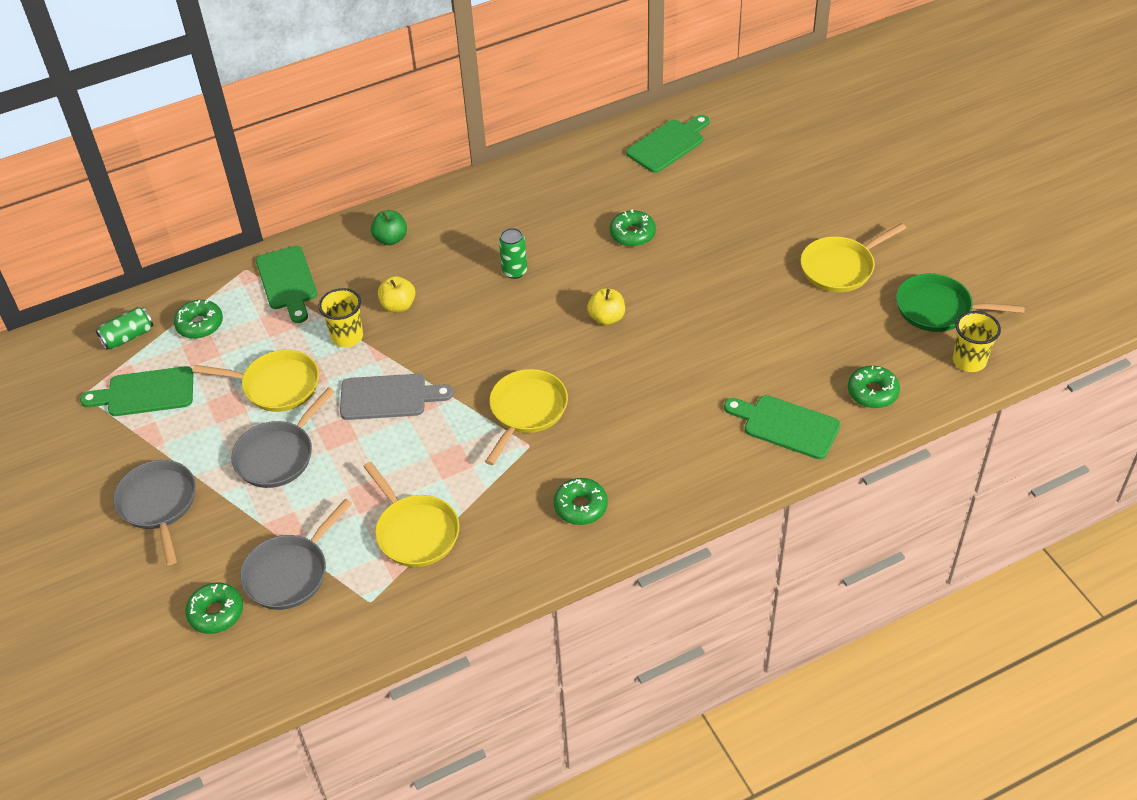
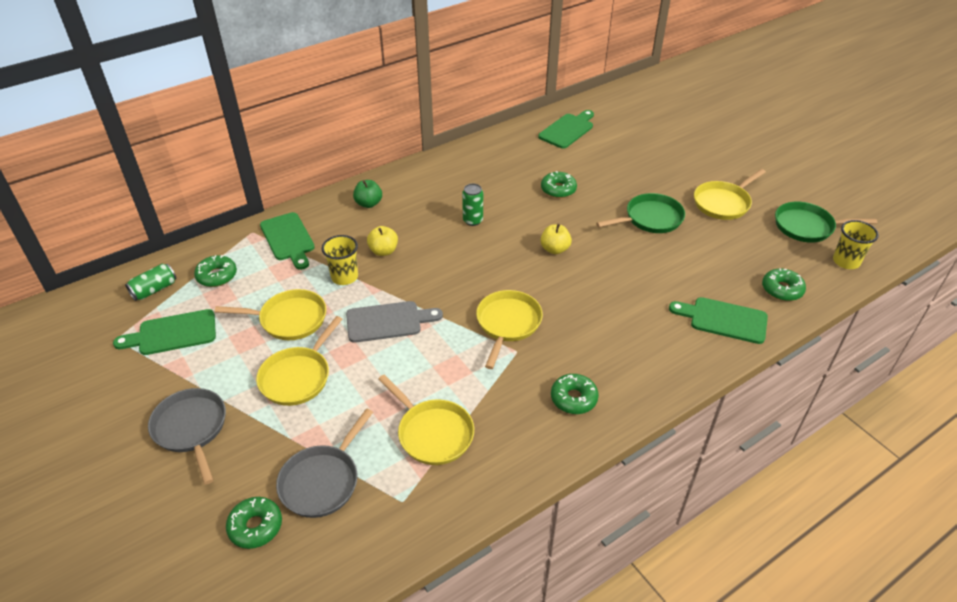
camera: 10 degrees left, 5 degrees down
(278, 455) = (298, 377): grey pan -> yellow pan
(739, 284) = (650, 219): none -> green pan

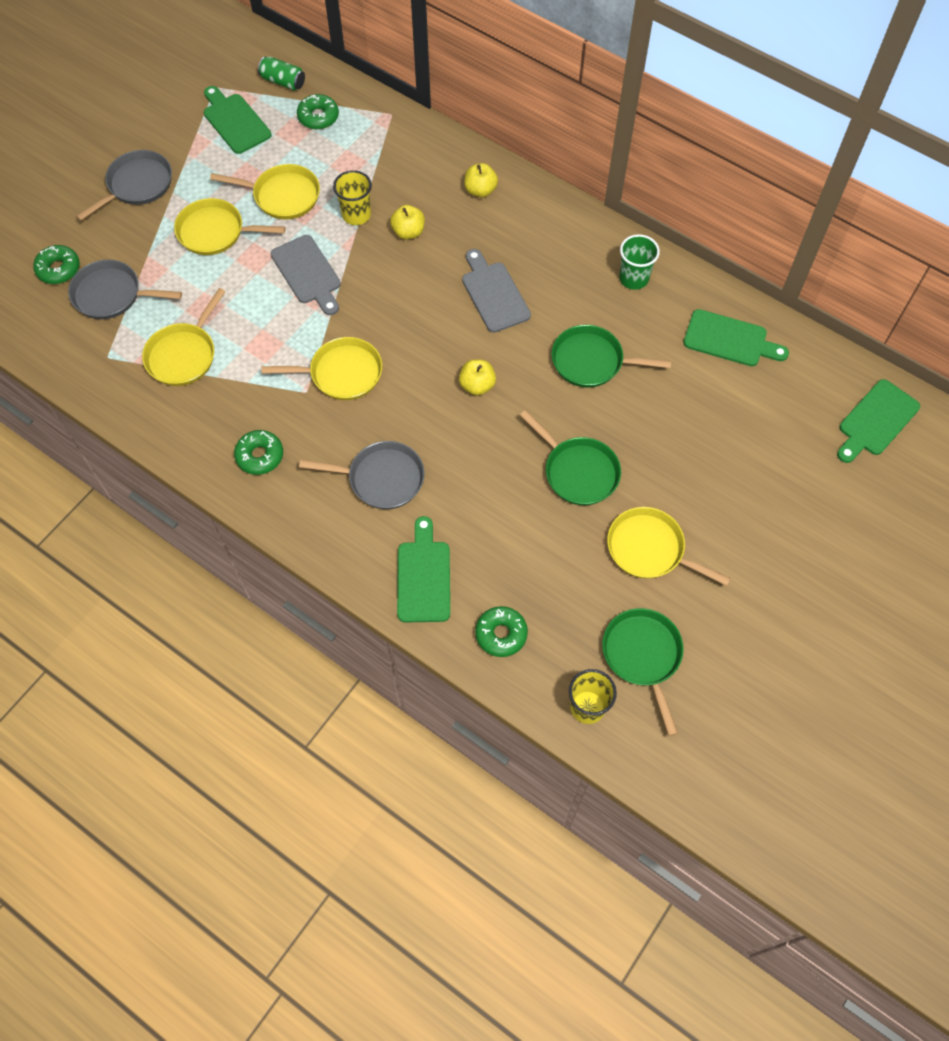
camera: 70 degrees right, 20 degrees up
(288, 239) = (393, 147): green cutting board -> green cutting board (876, 421)
(289, 319) = (282, 196): yellow pan -> yellow pan turned 60 degrees counterclockwise
(368, 203) = (480, 190): green apple -> yellow apple
(473, 220) = (493, 294): green can -> grey cutting board
(496, 154) = (634, 278): none -> green cup
(558, 189) = (592, 361): green donut -> green pan
(624, 323) = (381, 478): none -> grey pan

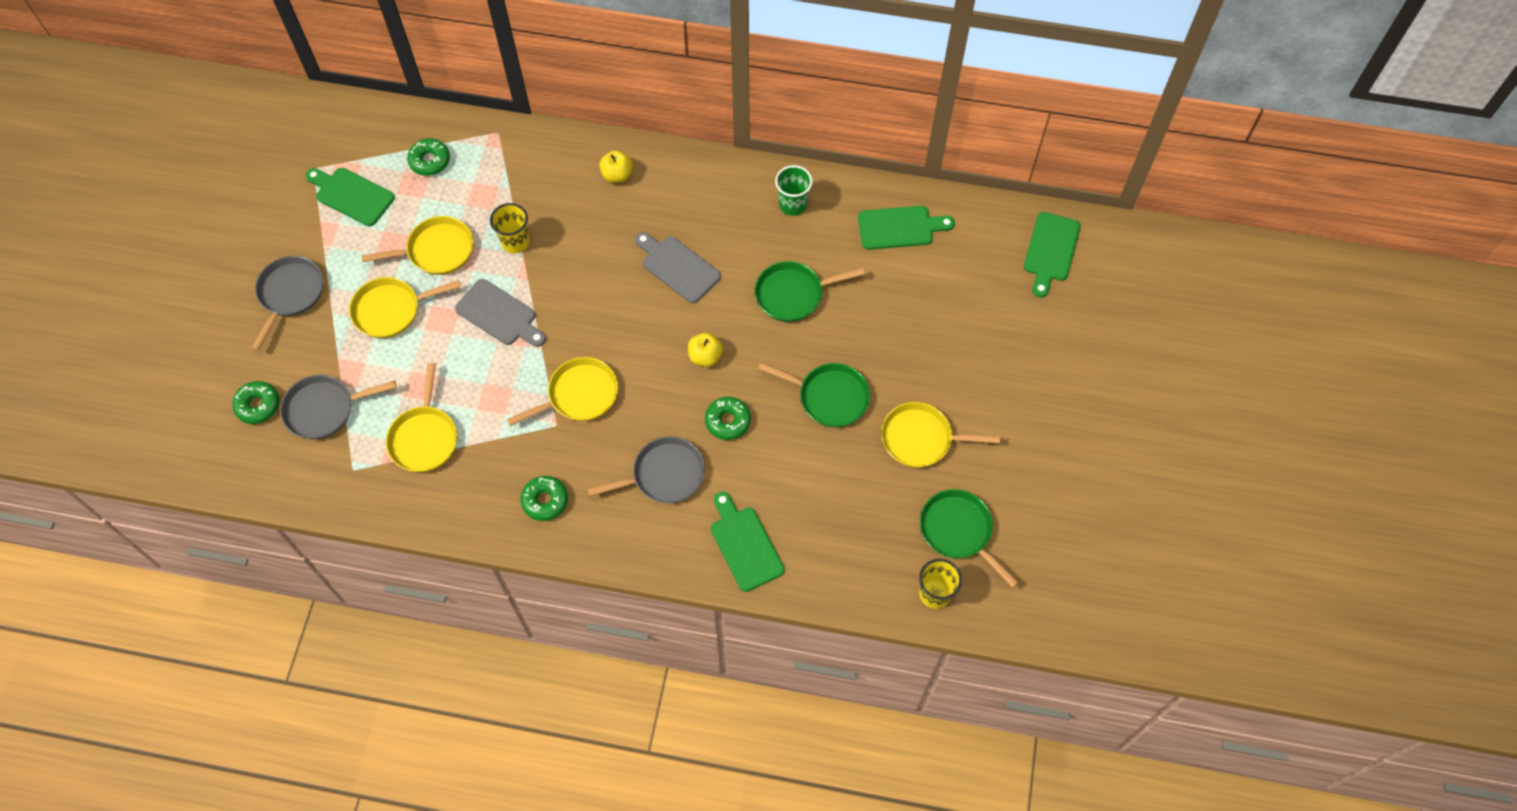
camera: 25 degrees left, 0 degrees up
(283, 81) = (377, 139): green can -> none
(408, 232) = (572, 239): yellow apple -> none
(501, 634) = (834, 565): green donut -> green donut (728, 421)

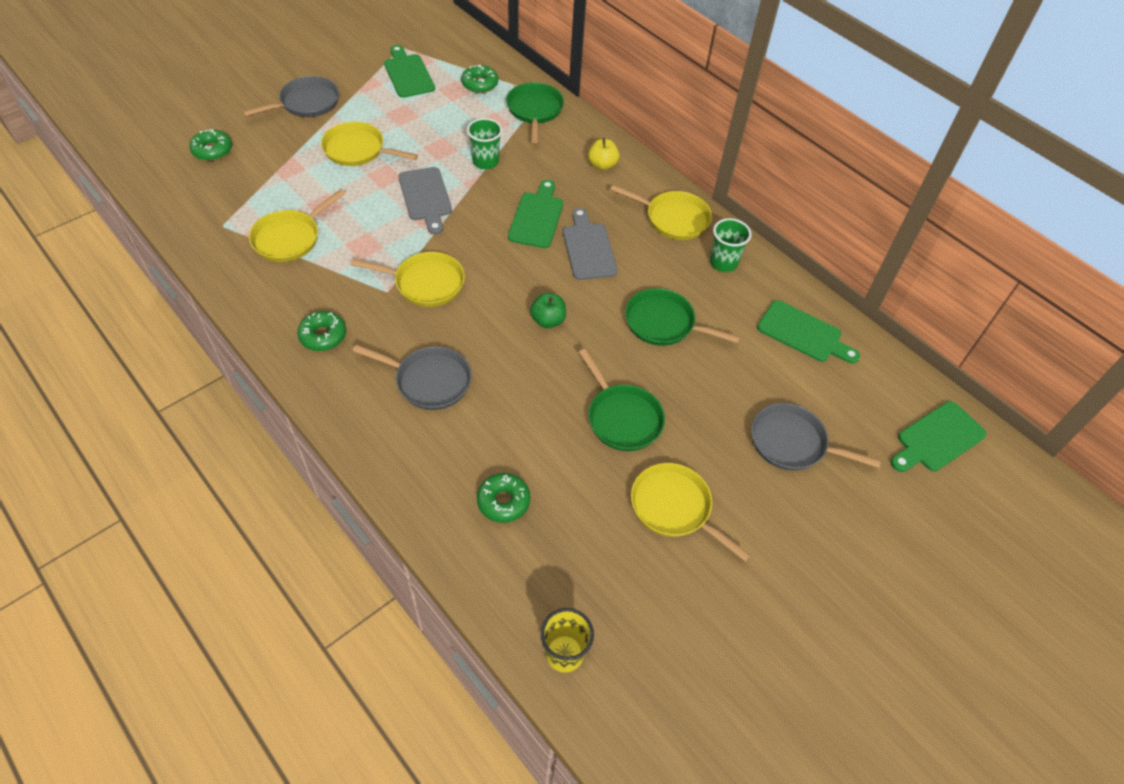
camera: 35 degrees right, 10 degrees down
(324, 409) = (248, 179): grey pan -> grey pan (792, 443)
(436, 250) = (427, 135): yellow pan -> yellow pan (673, 218)
(515, 242) = (485, 162): yellow cup -> green cup
(705, 356) = (548, 320): yellow apple -> green apple
(728, 421) = (519, 377): green donut -> green donut (503, 501)
(744, 544) = (438, 480): green cutting board -> green cutting board (537, 217)
(958, 531) = (638, 614): green pan -> green pan (534, 111)

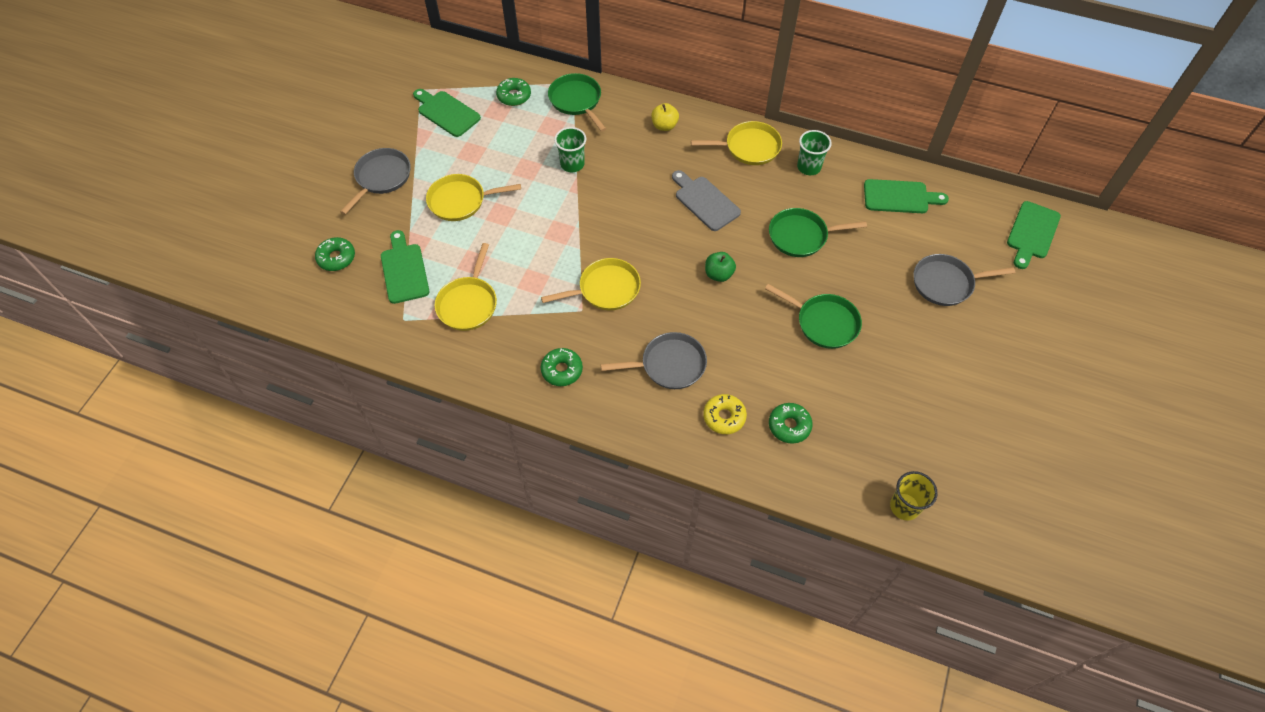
camera: 25 degrees left, 5 degrees up
(426, 197) = (549, 217): grey cutting board -> none
(443, 458) = (724, 417): none -> yellow donut
(537, 217) = (648, 194): green cutting board -> green cutting board (404, 270)
(674, 508) = (903, 369): yellow pan -> none

